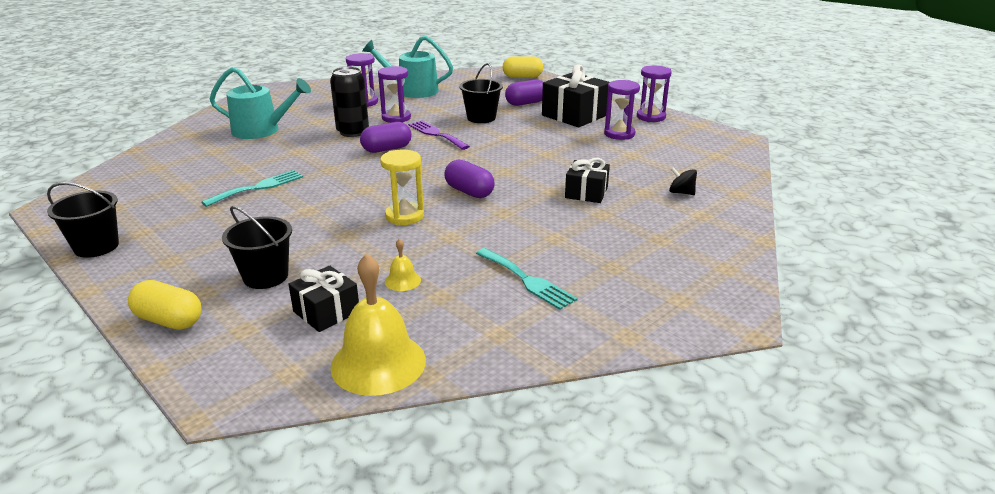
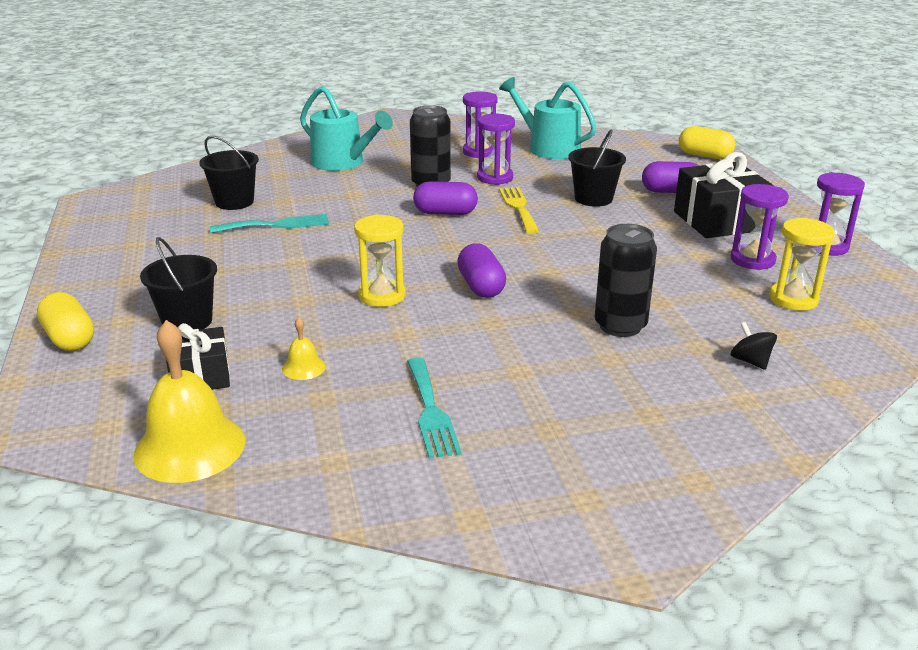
camera: 30 degrees right, 0 degrees up
(96, 247) = (87, 248): black bucket -> black bucket (234, 202)
(436, 134) = (518, 208): purple fork -> yellow fork
(586, 193) = (620, 326): black gift -> black can
(665, 151) = (793, 299): none -> yellow hourglass

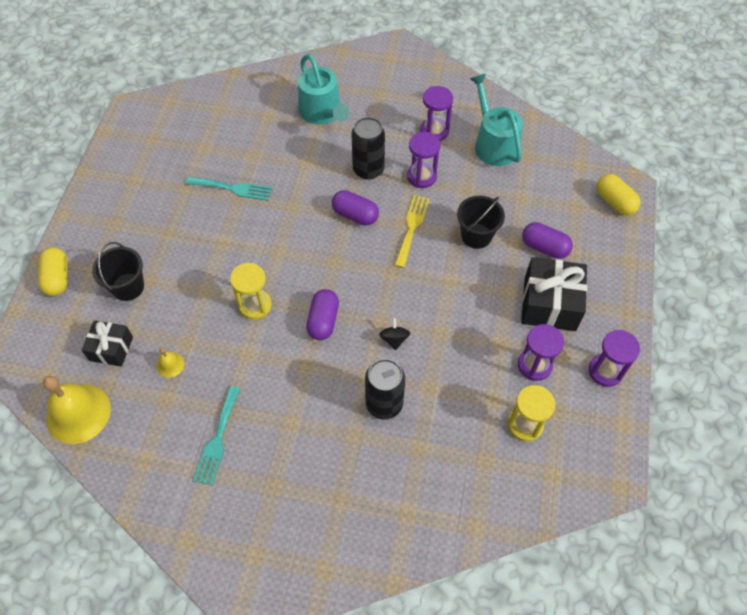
camera: 25 degrees right, 30 degrees up
(234, 202) = (220, 145): black bucket -> none
(750, 361) = (440, 478): black spinning top -> black spinning top (394, 339)

